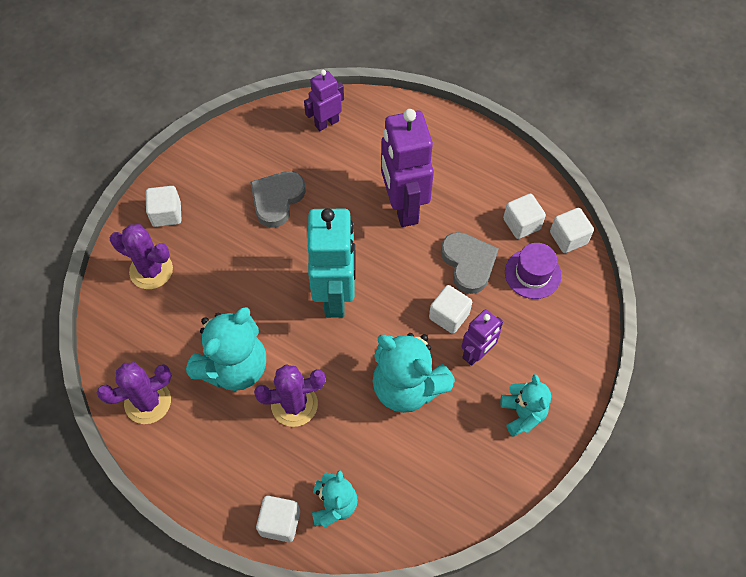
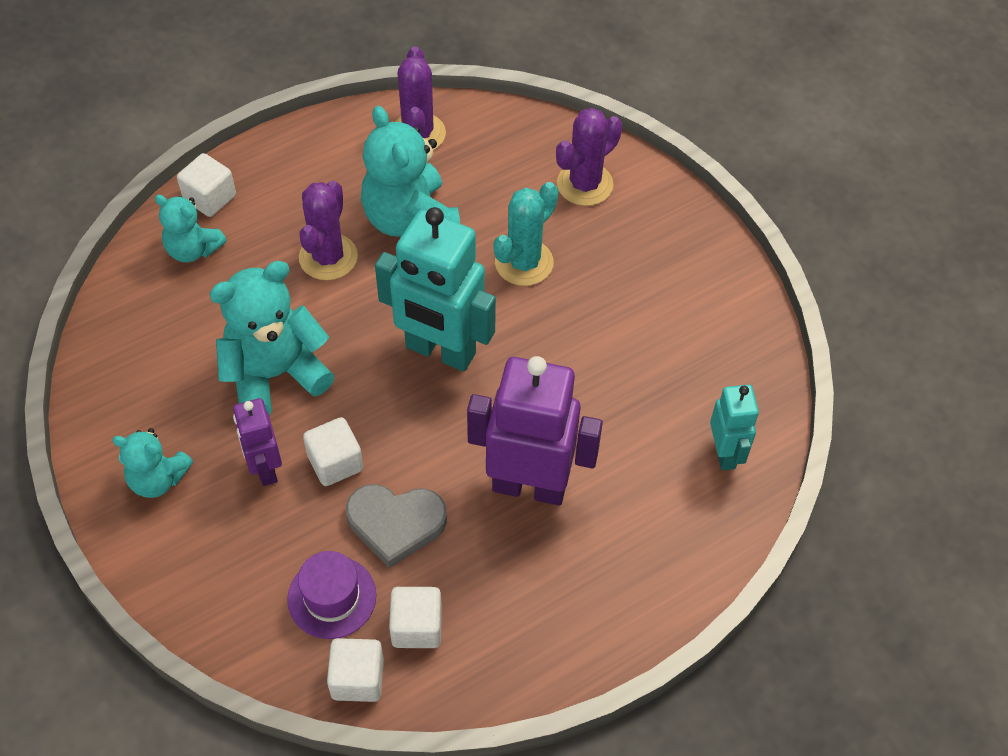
camera: 115 degrees right, 5 degrees down
(166, 214) = (659, 223): white cube -> none
(238, 278) = (524, 262): none -> turquoise cactus
(277, 199) = (621, 344): grey heart -> none
(326, 123) = (725, 453): purple robot -> turquoise robot

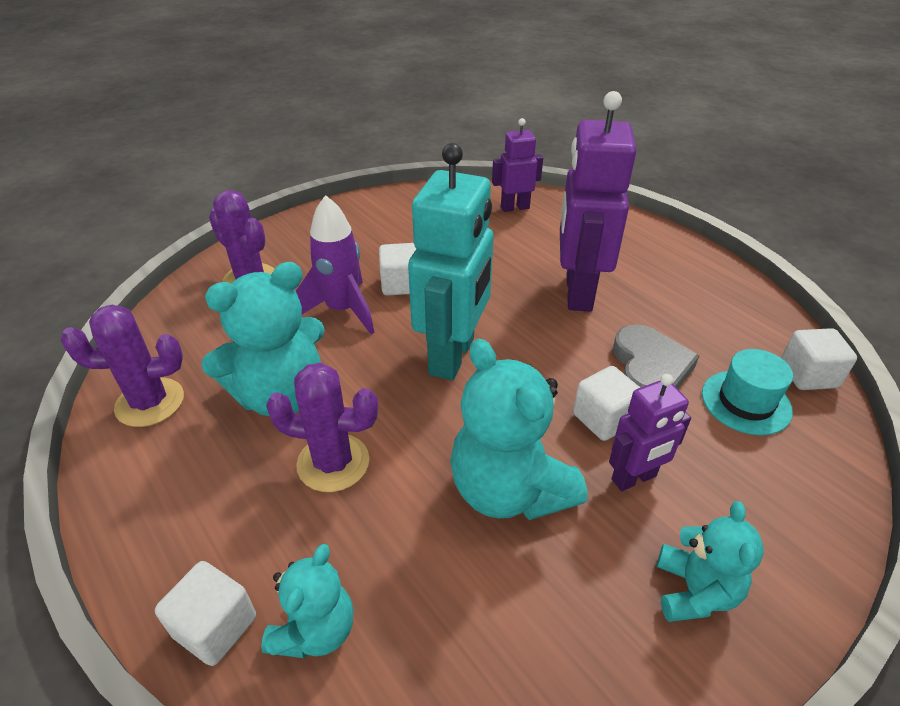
camera: 95 degrees left, 15 degrees down
(332, 597) = (746, 402): purple hat -> turquoise hat
(416, 626) = (738, 344): white cube -> white cube (401, 284)
(524, 262) = (342, 310): turquoise cactus -> purple rocket
(725, 453) = (515, 207): turquoise robot -> purple robot

